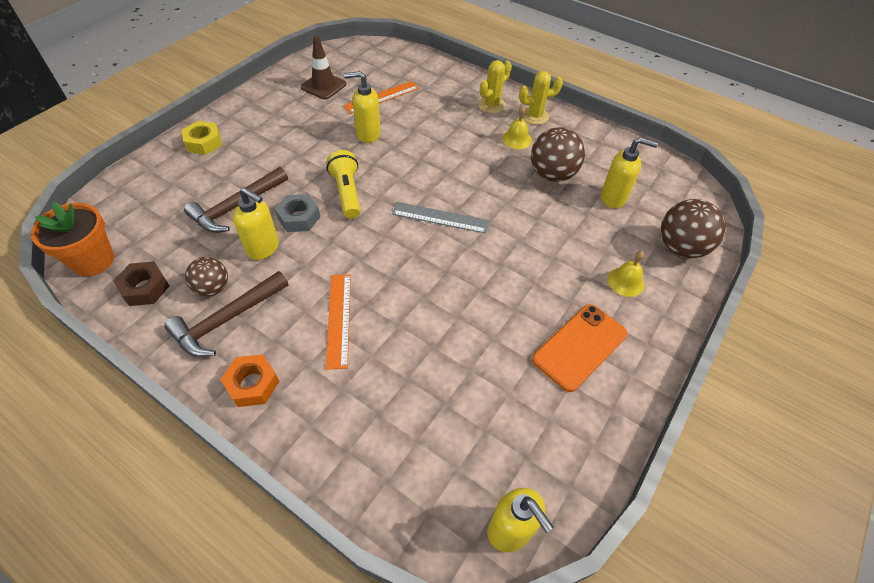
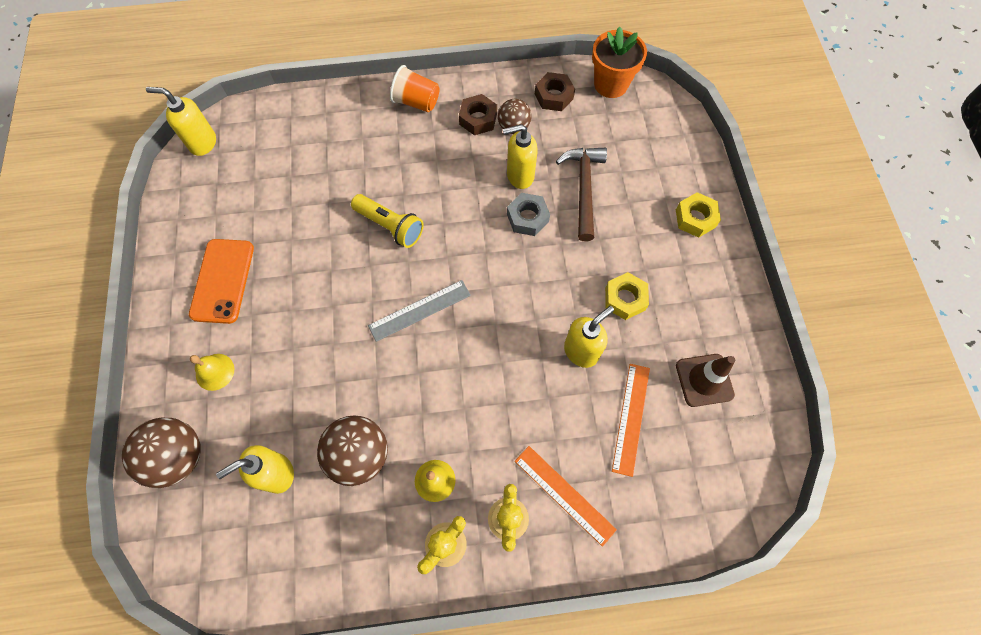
camera: 140 degrees right, 15 degrees up
(227, 319) = (478, 119): brown hammer -> brown nut
(252, 384) = (416, 102): orange nut -> orange cup
(308, 138) = (625, 299): none -> yellow nut
(339, 319) = (409, 172): orange ruler -> orange ruler (564, 495)
(347, 193) = (520, 270): yellow flashlight -> yellow flashlight (390, 226)

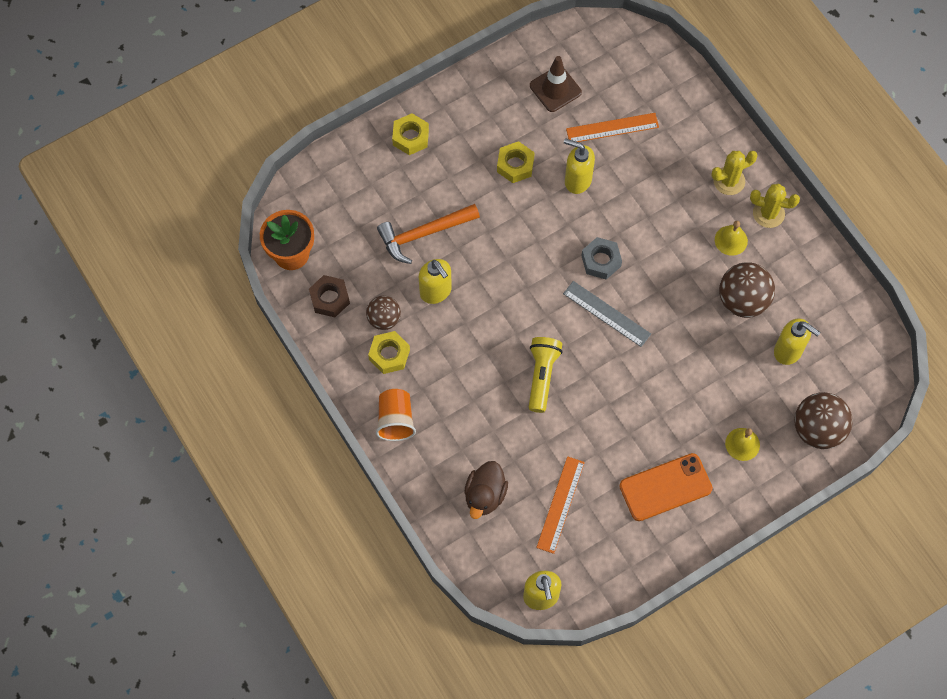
camera: 115 degrees left, 0 degrees up
(312, 138) = (485, 495): none -> brown duck
(478, 119) = (389, 355): brown nut -> yellow nut
(527, 218) = (476, 267): grey nut -> grey nut (601, 261)
(564, 495) = (692, 151): orange ruler -> orange ruler (560, 504)
(583, 189) = (424, 234): brown hammer -> orange hammer

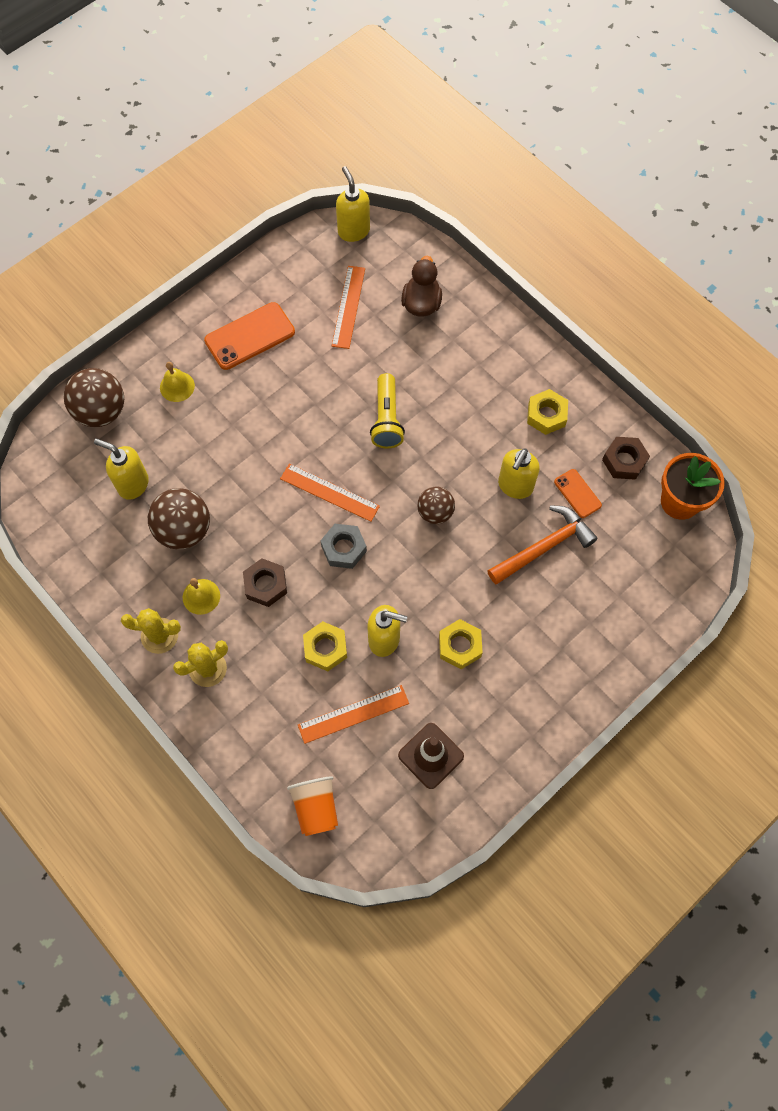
camera: 170 degrees right, 0 degrees up
(381, 276) = (577, 493): none -> orange phone
(384, 319) = (561, 449): brown ball -> brown ball (435, 512)
(395, 420) = (523, 355): orange cup -> orange cup (316, 808)
(410, 137) = (589, 660): yellow nut -> yellow nut (325, 648)
(436, 292) = (515, 486): yellow soap dispenser -> yellow soap dispenser turned 105 degrees counterclockwise
(606, 314) = (329, 492): grey ruler -> orange ruler
(673, 241) = (265, 585): none -> brown nut

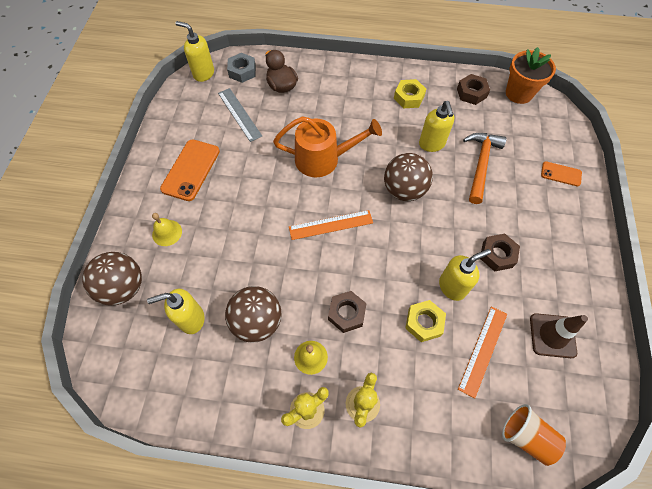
camera: 40 degrees left, 5 degrees down
(343, 548) = (373, 251): grey nut -> grey nut (242, 71)
(348, 307) = (239, 114): orange ruler -> grey ruler
(387, 419) = (323, 159): yellow flashlight -> orange watering can
(435, 512) = (404, 190): brown ball -> brown ball, size x1.60
(460, 646) = (497, 255): yellow nut -> brown nut
(577, 493) = (467, 125): orange phone -> orange phone (561, 174)

